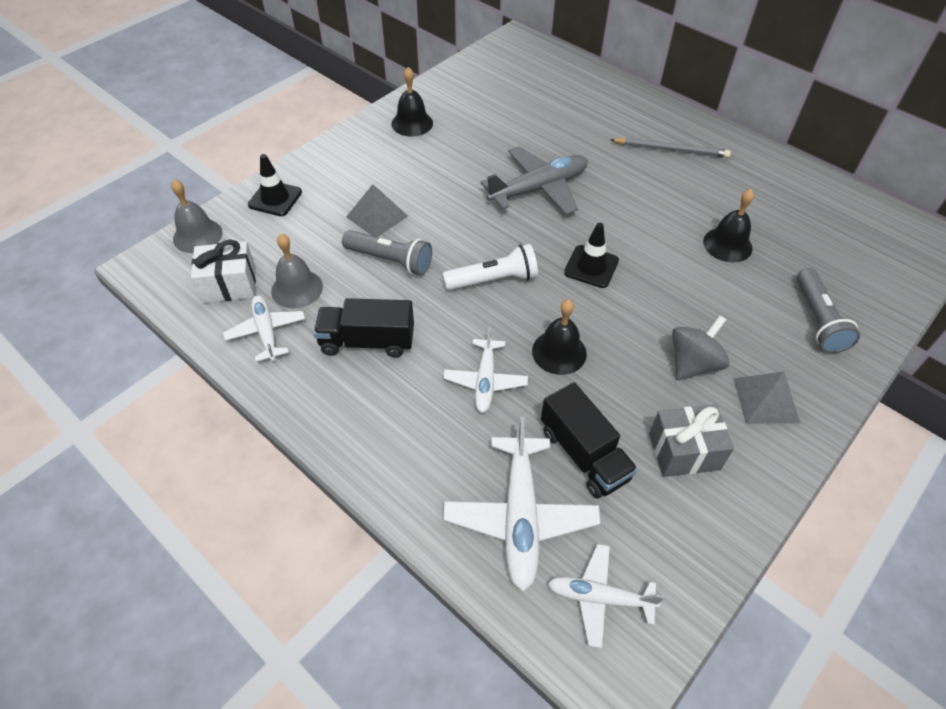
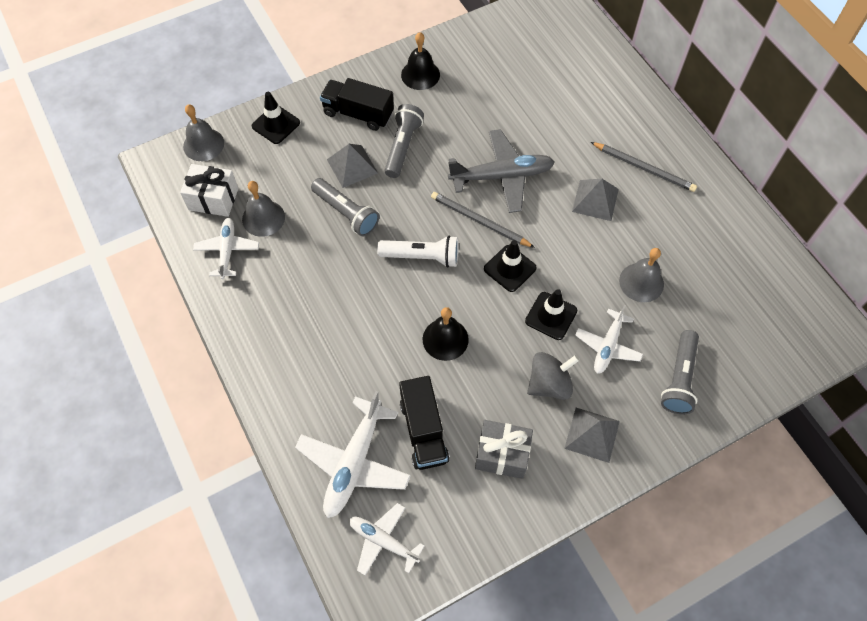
camera: 20 degrees right, 10 degrees up
(367, 341) = (300, 283): black truck -> black truck (358, 114)
(423, 187) = (402, 147): none -> grey flashlight
(485, 381) = (376, 346): white plane -> white plane (607, 346)
(537, 232) = (479, 221): none -> grey pencil
(641, 186) = (595, 200): none -> grey pyramid
(657, 299) = (551, 316): none -> black traffic cone
(727, 244) = (641, 282): black bell -> grey bell

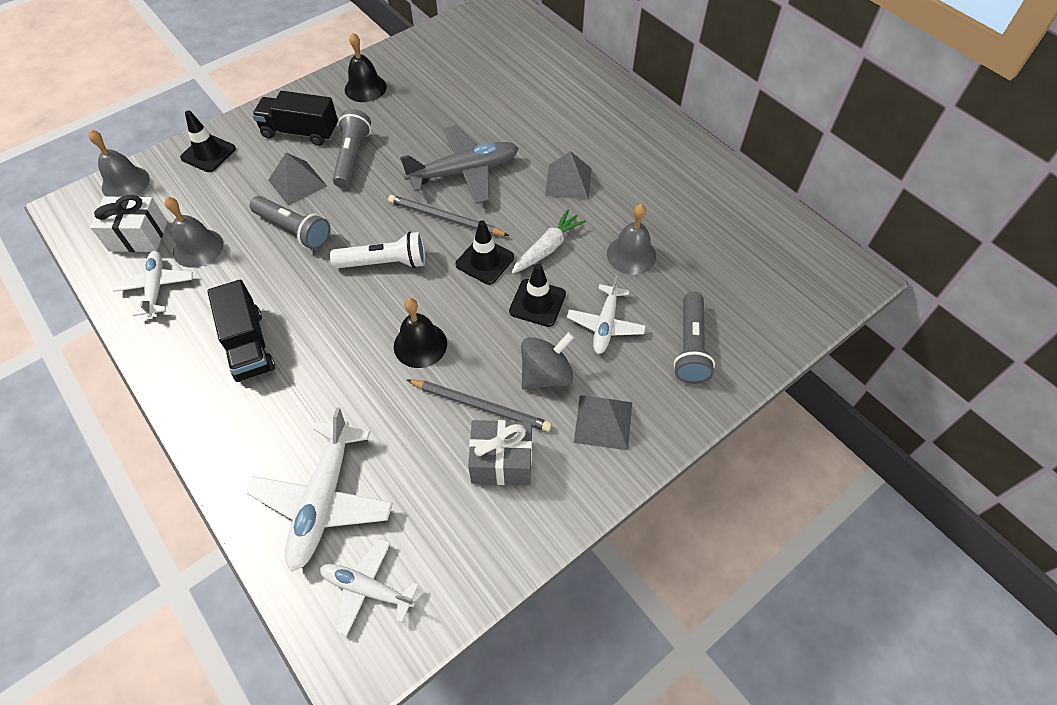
camera: 10 degrees left, 5 degrees down
(423, 431) = (405, 450): black truck -> black truck (248, 345)
(567, 264) = (547, 248): none -> white carrot
(644, 168) = (615, 145): grey pencil -> grey pencil (481, 406)

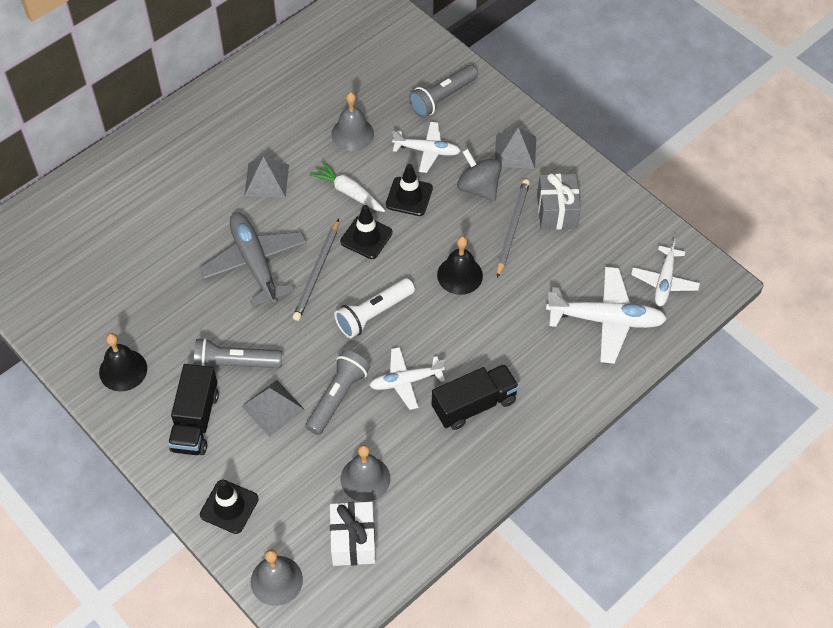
camera: 95 degrees left, 0 degrees up
(156, 287) = (417, 502): white plane -> white plane (405, 381)
(384, 263) = (373, 314): white flashlight -> white flashlight turned 120 degrees counterclockwise
(690, 347) = (442, 98): grey flashlight -> grey flashlight turned 135 degrees clockwise

